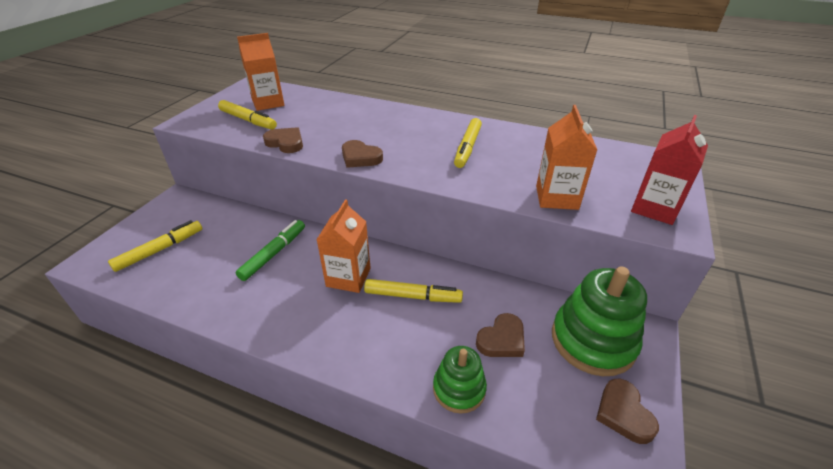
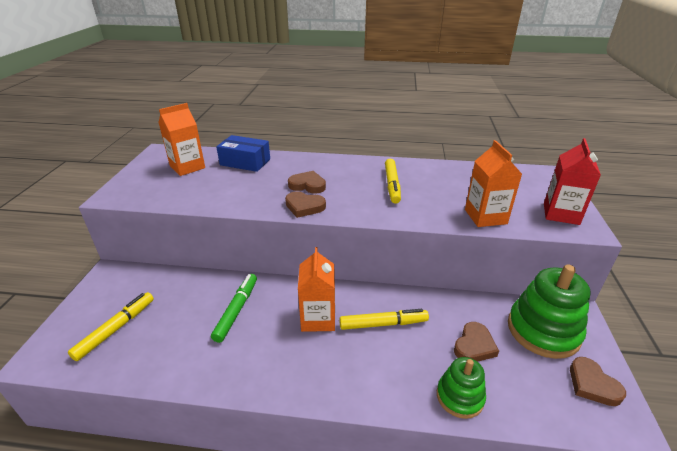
camera: 15 degrees left, 5 degrees down
(248, 120) = (177, 186): yellow marker -> none
(286, 143) = (227, 203): brown heart -> brown heart (307, 185)
(326, 105) = (245, 162): none -> blue box

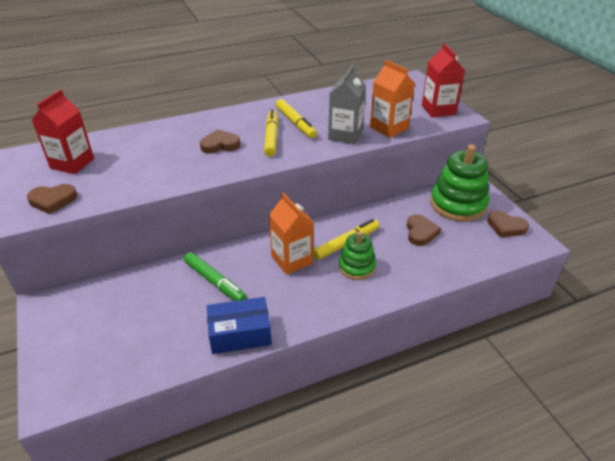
camera: 30 degrees left, 5 degrees up
(116, 329) = (109, 344): yellow marker -> yellow marker (271, 137)
(187, 167) = (72, 163): orange carton -> red carton
(236, 310) = (215, 282): green marker -> green marker turned 150 degrees clockwise
(245, 162) = (132, 141): blue box -> blue box (240, 334)
(304, 207) = (236, 164): brown heart -> brown heart (53, 201)
(431, 210) = (345, 135): none -> grey carton
(460, 397) = (433, 269): green stacking toy -> green stacking toy (356, 267)

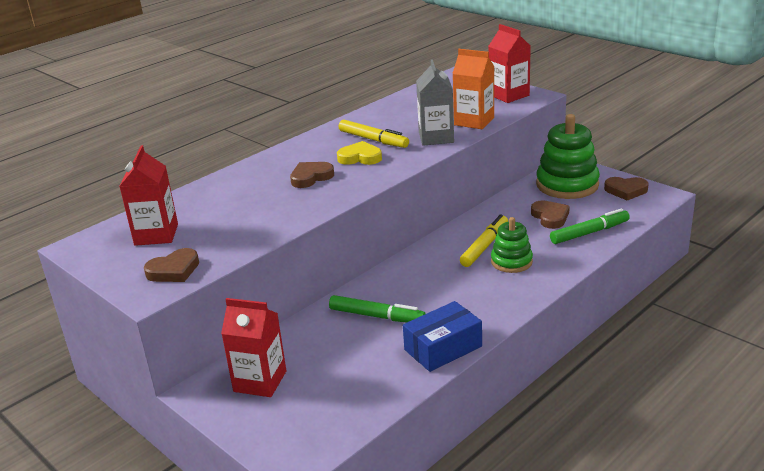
camera: 20 degrees left, 10 degrees down
(89, 310) = (260, 381): none -> red carton
(271, 137) = (360, 157): yellow marker -> yellow heart
(292, 260) = (441, 275): orange carton -> none
(443, 260) = (589, 233): none -> green marker

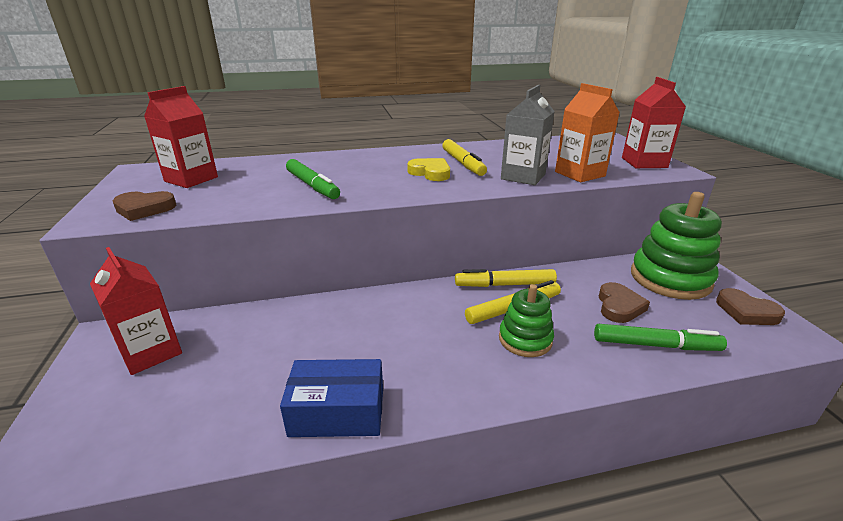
camera: 30 degrees right, 0 degrees up
(311, 177) = (367, 175): brown heart -> none
(377, 316) = (325, 336): green marker -> green marker (312, 186)
(462, 232) = (505, 285): none -> yellow marker

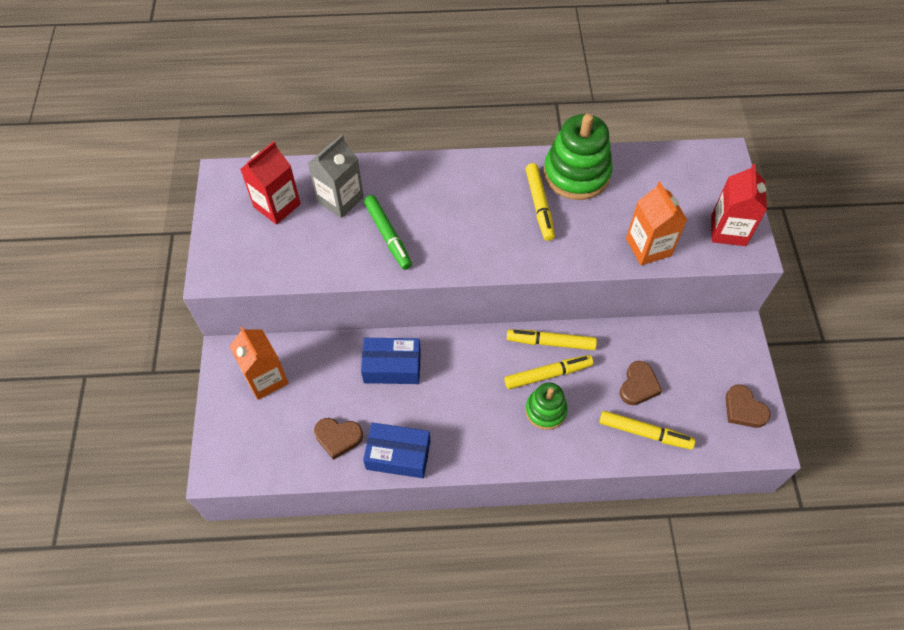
camera: 10 degrees right, 30 degrees up
(144, 209) = (249, 260): brown heart -> brown heart (338, 437)
(151, 352) = (266, 378): red carton -> orange carton
(324, 322) = (392, 366): none -> blue box
(430, 173) = (502, 223): yellow heart -> none
(523, 177) = (590, 245): grey carton -> grey carton (340, 199)
(655, 345) = (645, 433): green marker -> yellow marker
(670, 278) = (704, 357): green stacking toy -> green stacking toy (576, 174)

